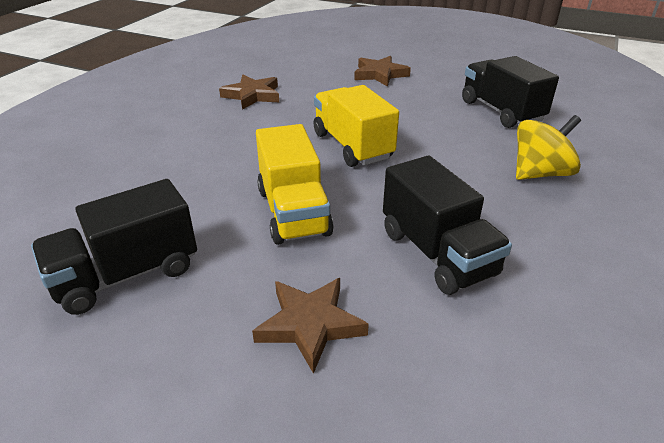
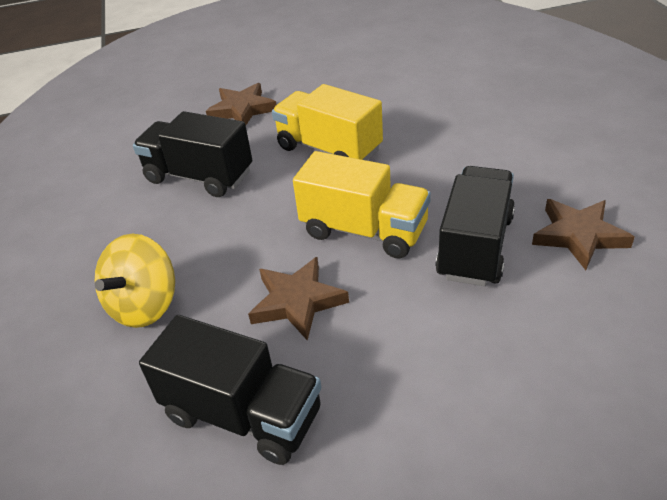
camera: 145 degrees right, 5 degrees up
(127, 275) = (368, 78): black truck -> black truck (475, 246)
(380, 74) = (511, 404): brown star -> brown star (297, 301)

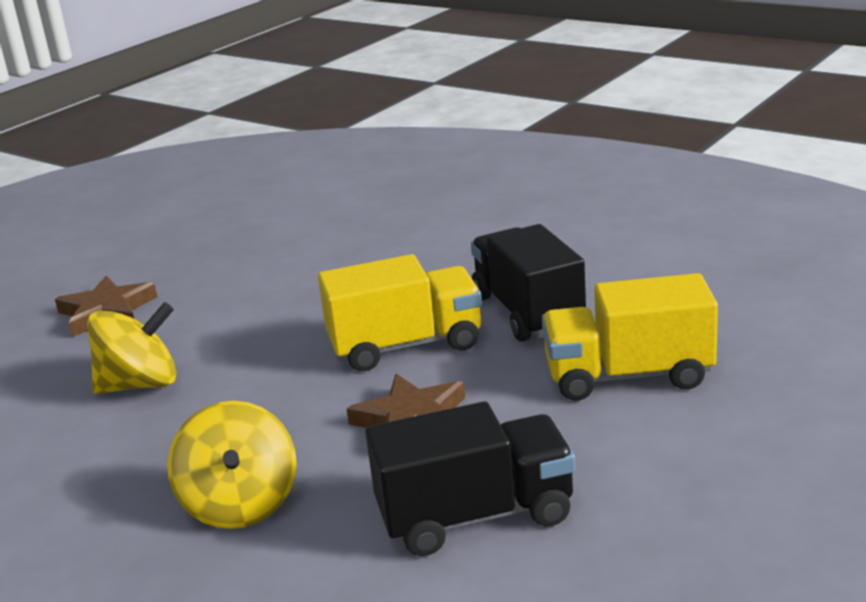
camera: 40 degrees left, 15 degrees down
(199, 177) = (140, 384): black truck -> yellow spinning top
(329, 149) = (273, 304): yellow truck -> yellow truck (628, 376)
(579, 236) = (605, 269): brown star -> none

